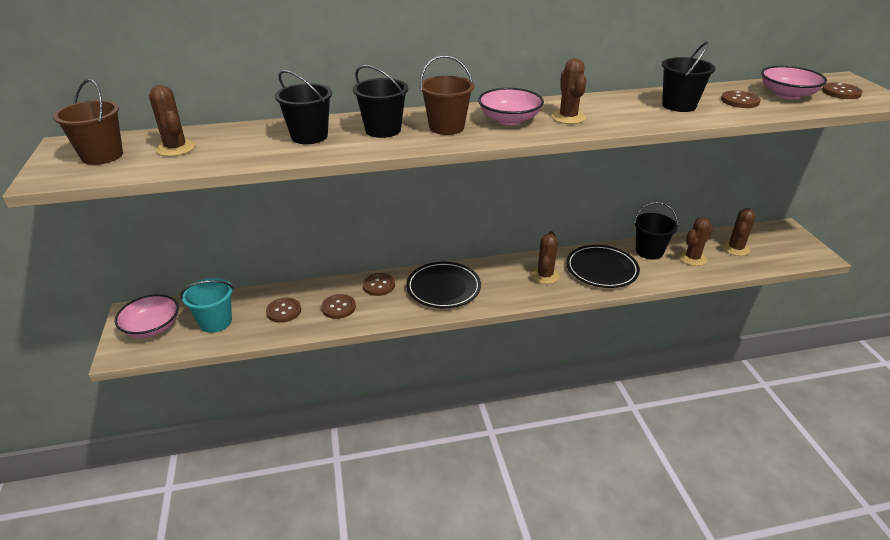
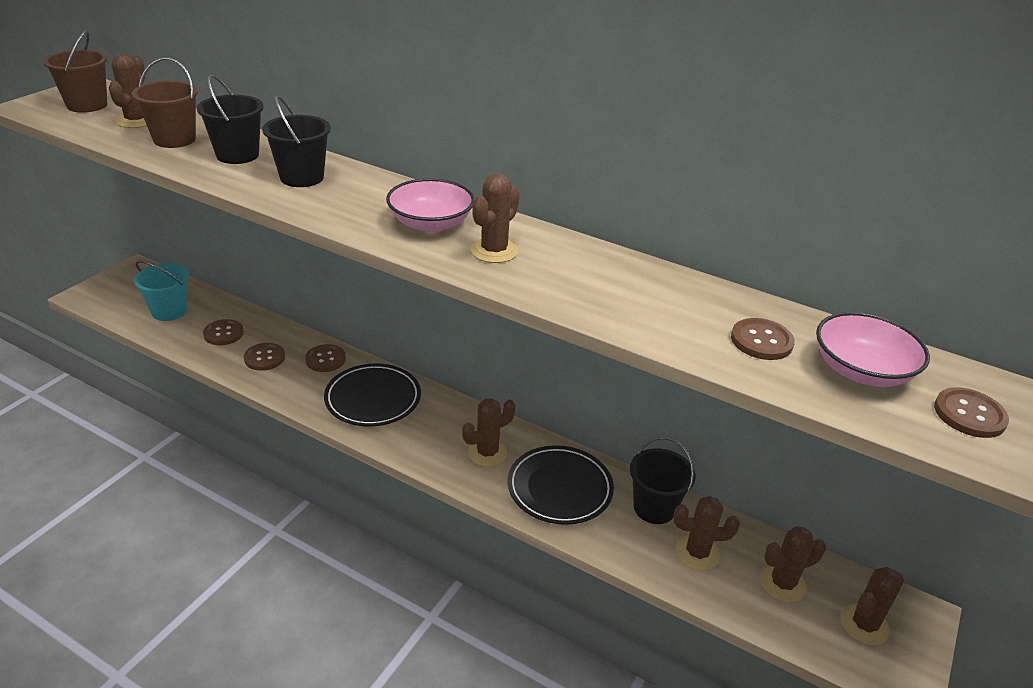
camera: 40 degrees right, 0 degrees up
(152, 327) = (128, 289): pink bowl -> none
(446, 127) = (357, 201): brown bucket -> brown bucket (174, 139)
(679, 105) = (660, 304): black bucket -> none
(779, 244) = (864, 625): none -> brown cactus

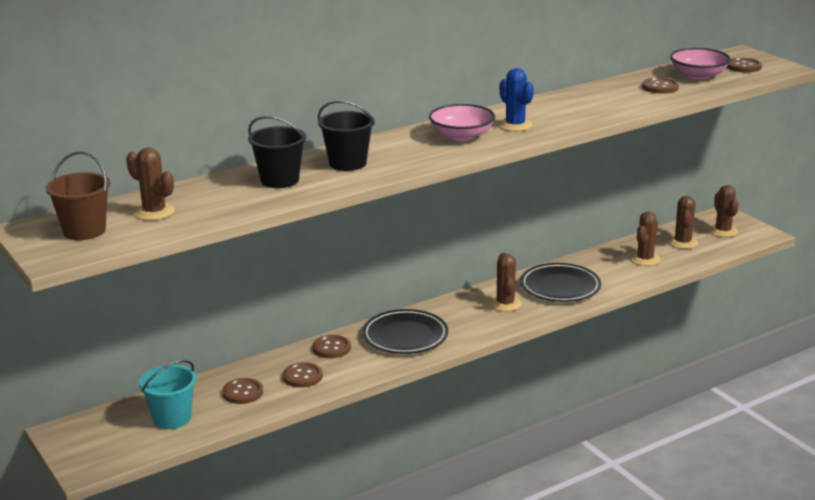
camera: 60 degrees left, 10 degrees down
(174, 139) = (219, 200): brown bucket -> none
(494, 251) = (515, 125): brown cactus -> blue cactus
(654, 508) = (599, 261): black bucket -> none

